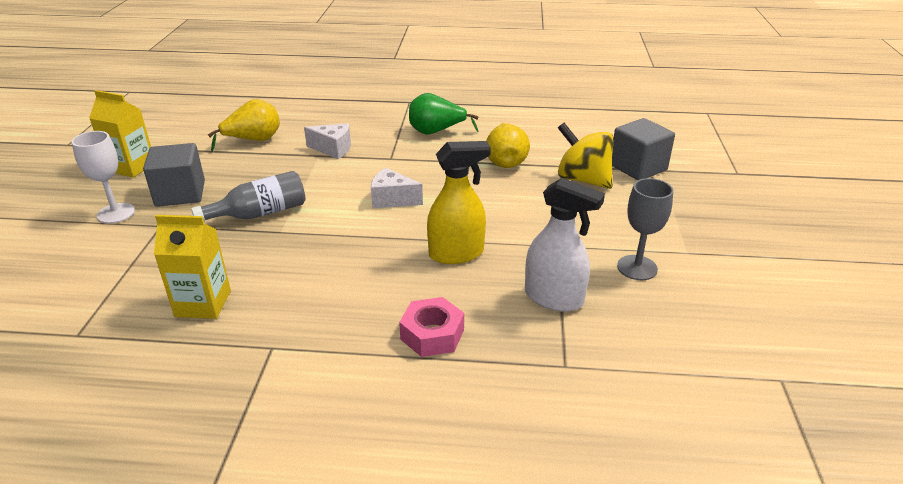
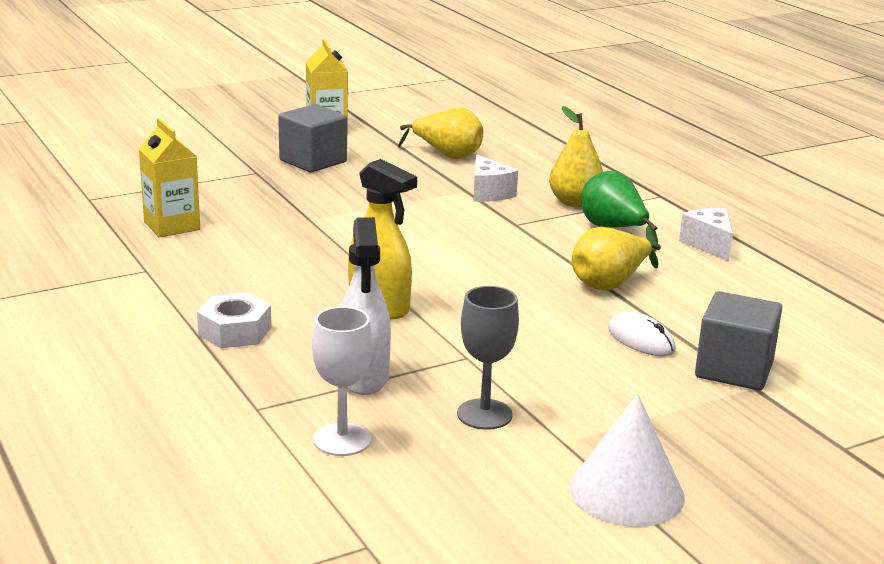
camera: 55 degrees right, 10 degrees down
(116, 213) = (251, 151): white goblet -> white goblet (342, 440)
(260, 213) = (326, 201): grey bottle -> none
(385, 128) = (575, 202): none -> yellow pear
(392, 200) = (434, 249): white cheese -> white cheese (709, 245)
(432, 334) = (235, 331): pink nut -> white nut
(583, 179) = (641, 340): yellow spinning top -> white mouse
(754, 253) = (626, 492): none -> white cone

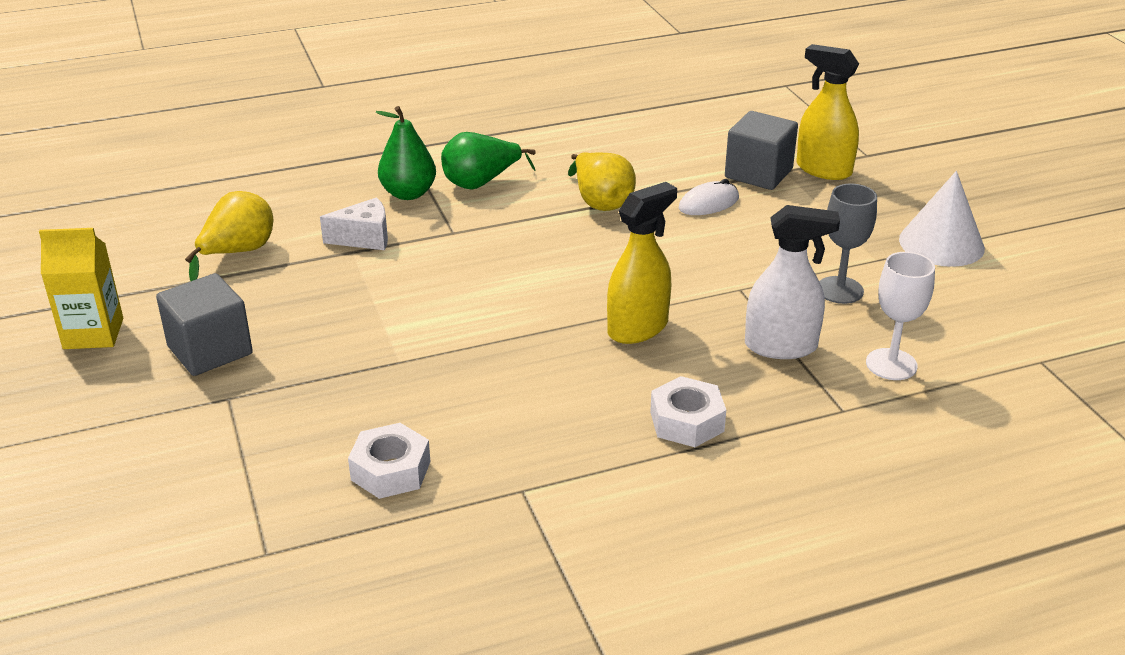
camera: 80 degrees left, 10 degrees up
(172, 226) = (391, 470): yellow carton -> white nut
(575, 202) = (408, 193): yellow pear -> green pear
(709, 245) = (526, 144): white cheese -> none
(775, 413) = (823, 169): none -> yellow spray bottle

